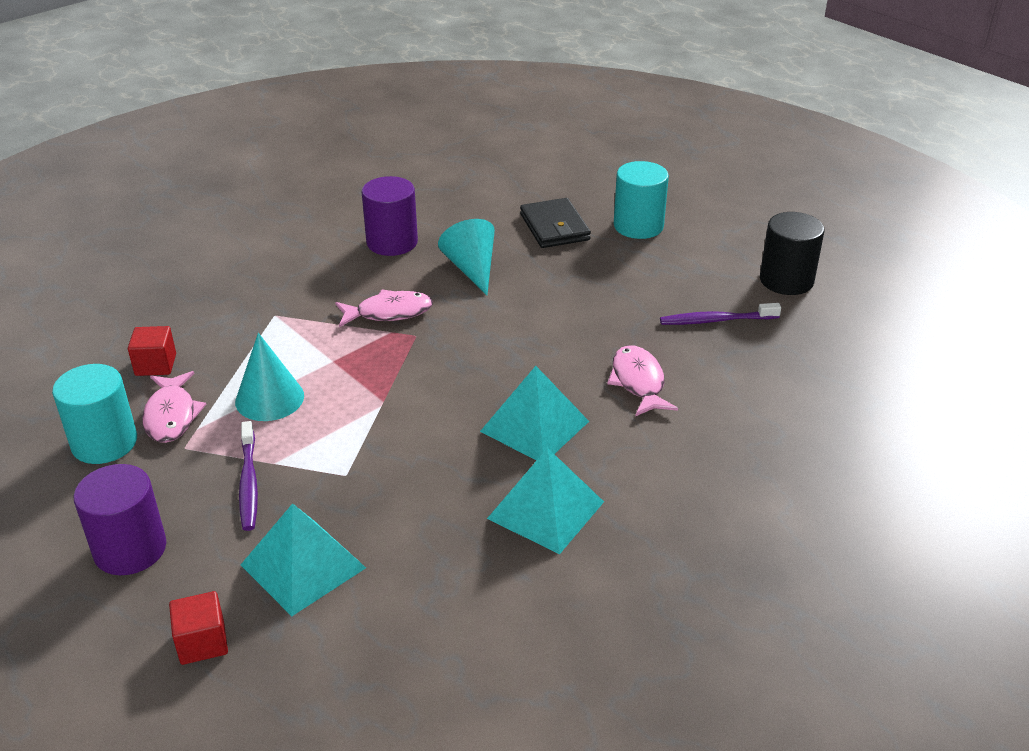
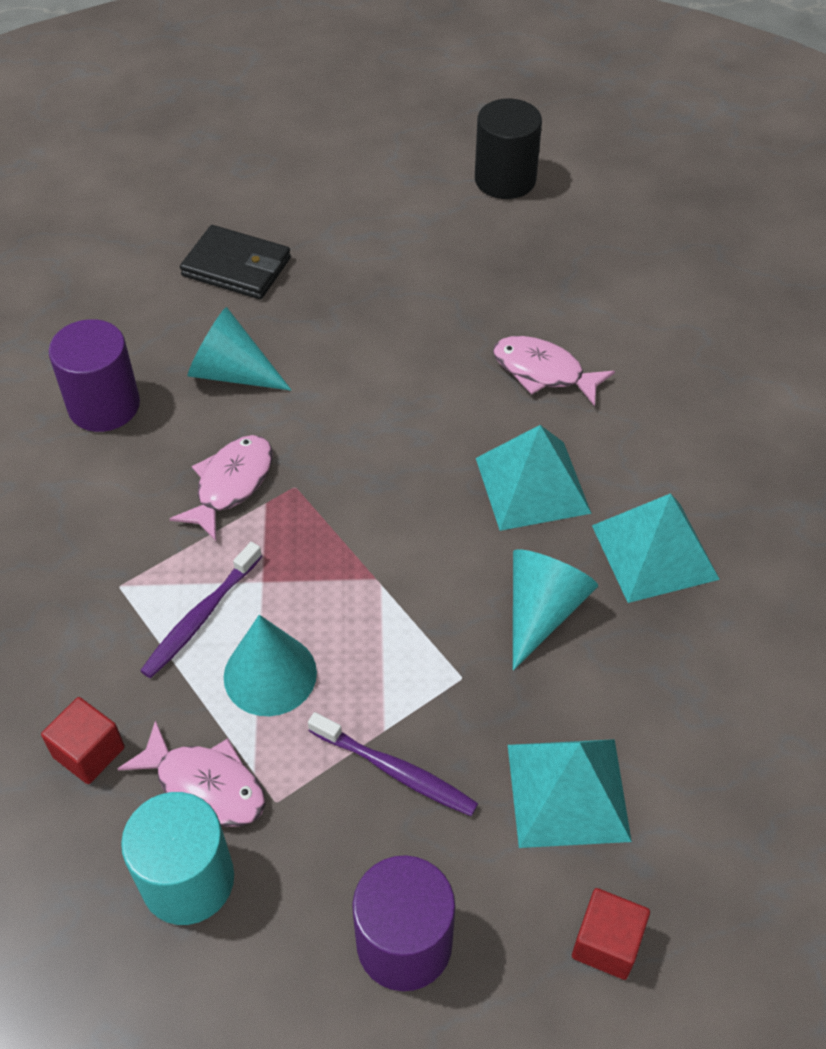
camera: 50 degrees left, 15 degrees up
(435, 482) = (542, 611): none -> turquoise cone
(638, 226) = (309, 210): turquoise cylinder -> none
(716, 320) = (511, 262): purple toothbrush -> purple toothbrush (200, 617)

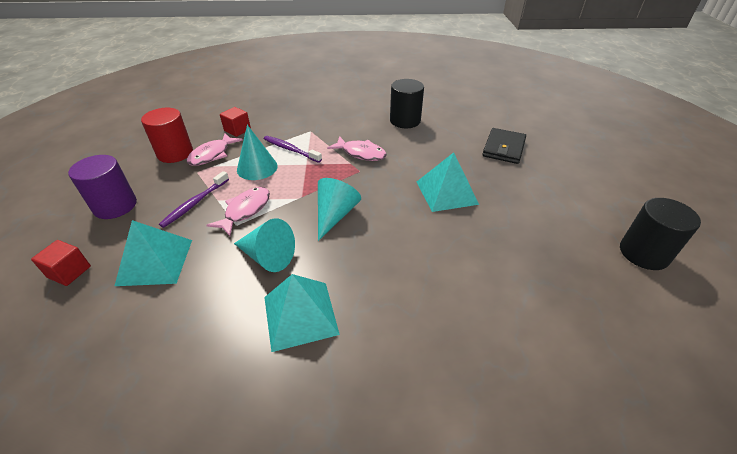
camera: 90 degrees right, 10 degrees down
(104, 405) = (405, 121): purple cylinder -> black cylinder
(188, 880) = (175, 153): turquoise cylinder -> red cylinder
(232, 373) = (430, 150): turquoise cone -> turquoise cone (335, 215)
(532, 485) = (358, 256): turquoise pyramid -> turquoise pyramid (446, 192)
(543, 372) = (453, 266): pink fish -> pink fish (245, 210)

